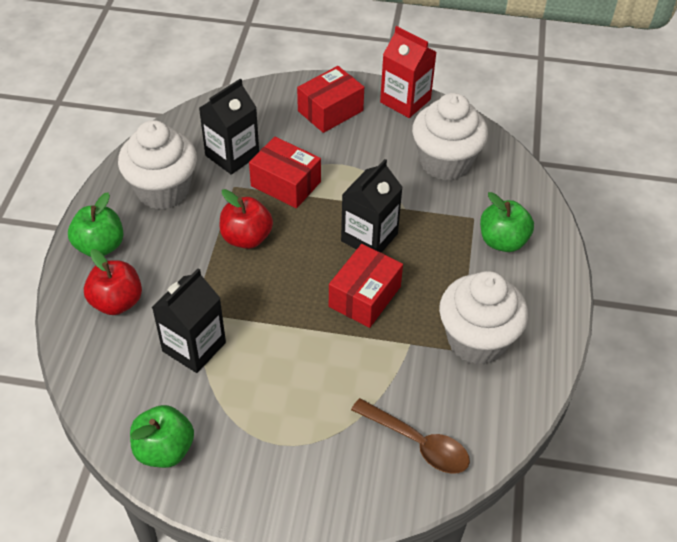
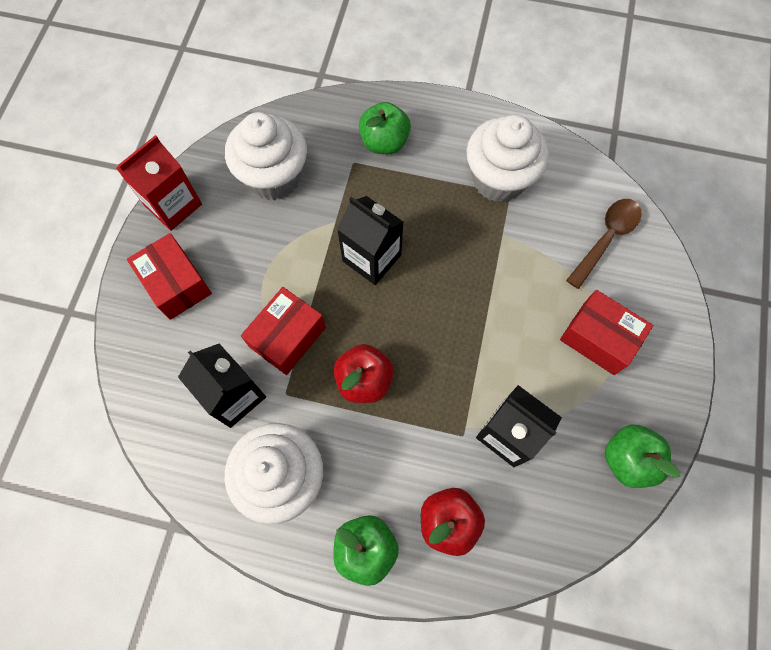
camera: 85 degrees left, 20 degrees up
(364, 296) = (447, 268): red box -> red box (598, 338)

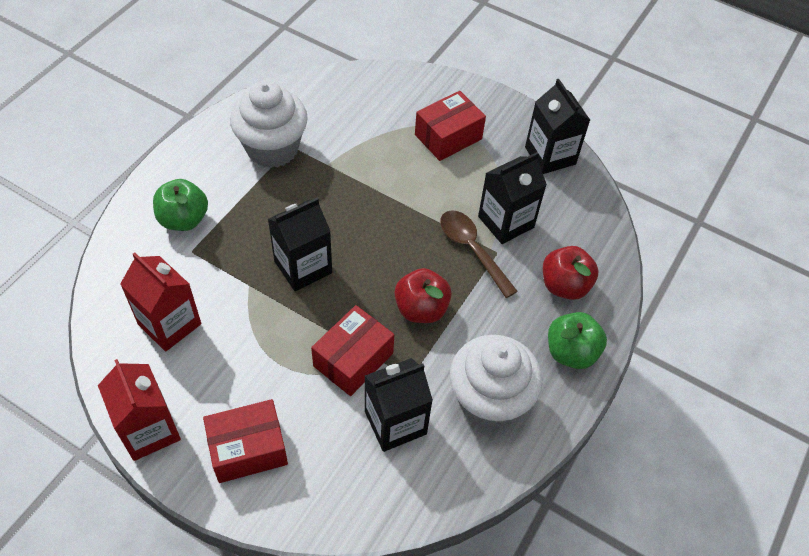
camera: 75 degrees left, 15 degrees down
(274, 177) = (169, 324): white cupcake -> red carton
(287, 337) = (353, 359): red box -> red box turned 75 degrees clockwise
(606, 238) = (365, 100): brown spoon -> brown spoon (472, 250)
(627, 459) = (550, 155): green apple -> black carton

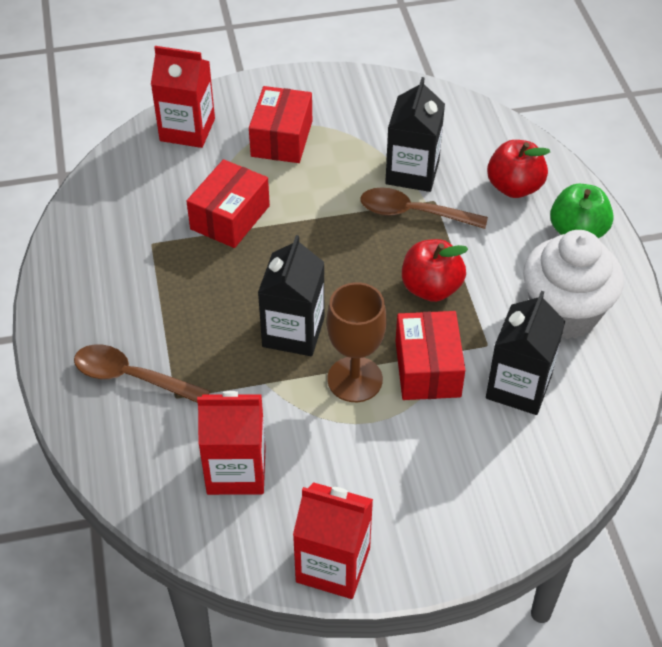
camera: 40 degrees left, 5 degrees down
(184, 219) = (131, 377): green apple -> brown spoon
(248, 449) = (433, 505): red box -> red box (230, 217)
(272, 149) = (136, 257): white cupcake -> none
(301, 328) = (355, 379): none -> brown goblet
(397, 89) = (187, 130): none -> red carton
(550, 155) = (383, 96): black carton -> none

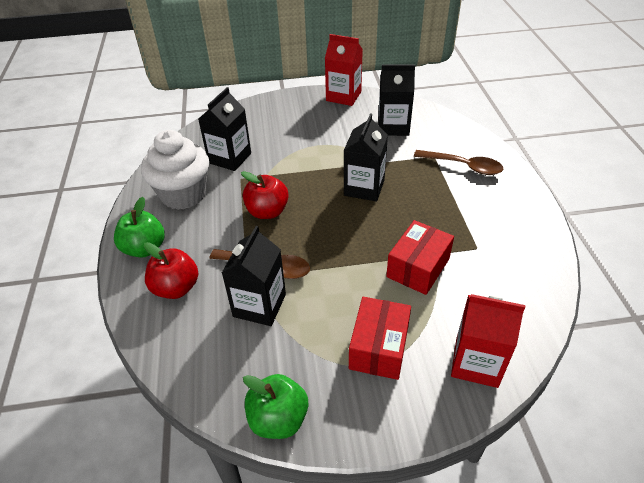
camera: 175 degrees left, 5 degrees down
(236, 470) = (393, 127): red carton -> black carton
(355, 379) = (326, 163): brown goblet -> none
(373, 86) = (278, 419): none -> green apple
(428, 368) = (281, 167): red box -> none

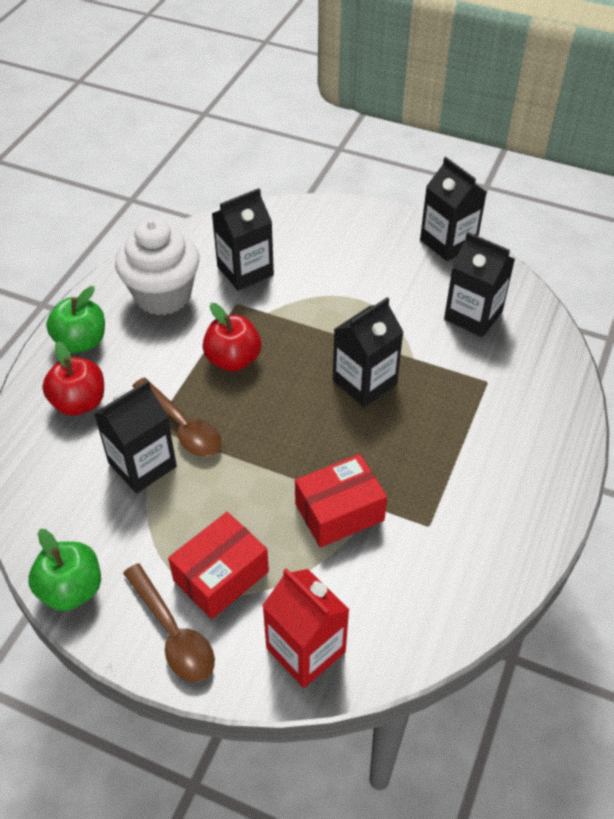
camera: 30 degrees right, 5 degrees up
(343, 96) = (448, 242): red carton -> black carton
(463, 166) = (513, 413): brown spoon -> brown spoon (173, 633)

